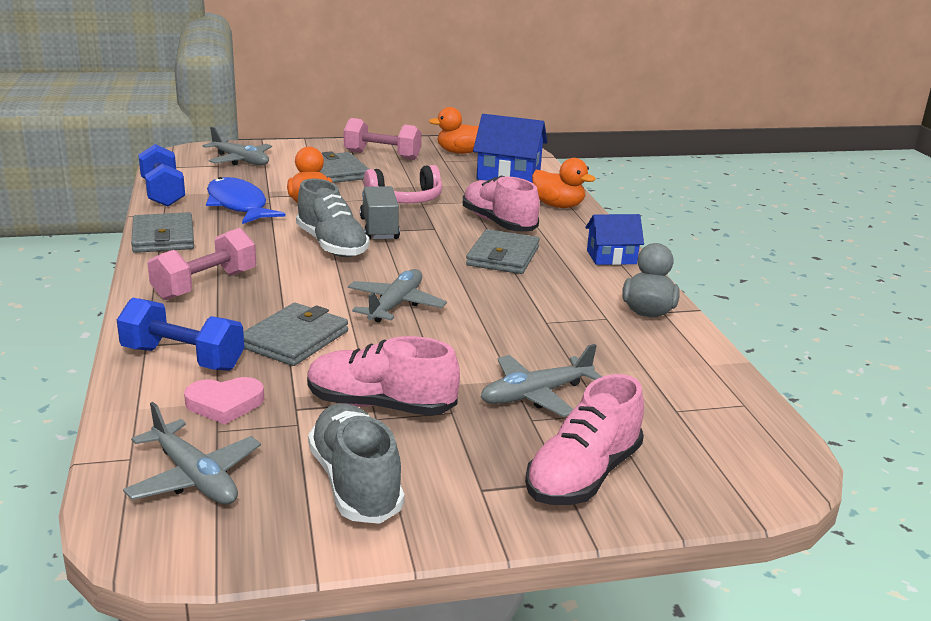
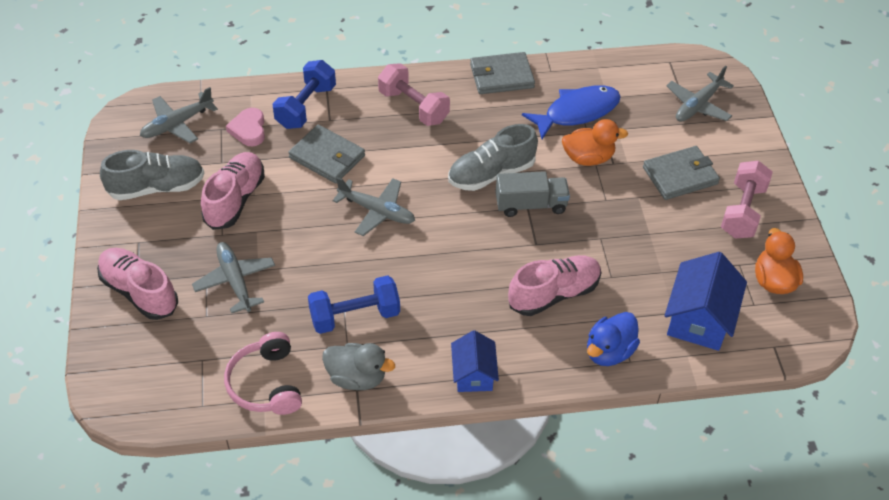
camera: 95 degrees right, 25 degrees up
(163, 193) = (598, 65): blue dumbbell -> blue dumbbell (355, 316)
(405, 199) = (610, 226): pink headphones -> pink headphones (266, 384)
(503, 256) = (472, 288): grey wallet -> none
(558, 206) = (609, 352): orange duck -> blue duck

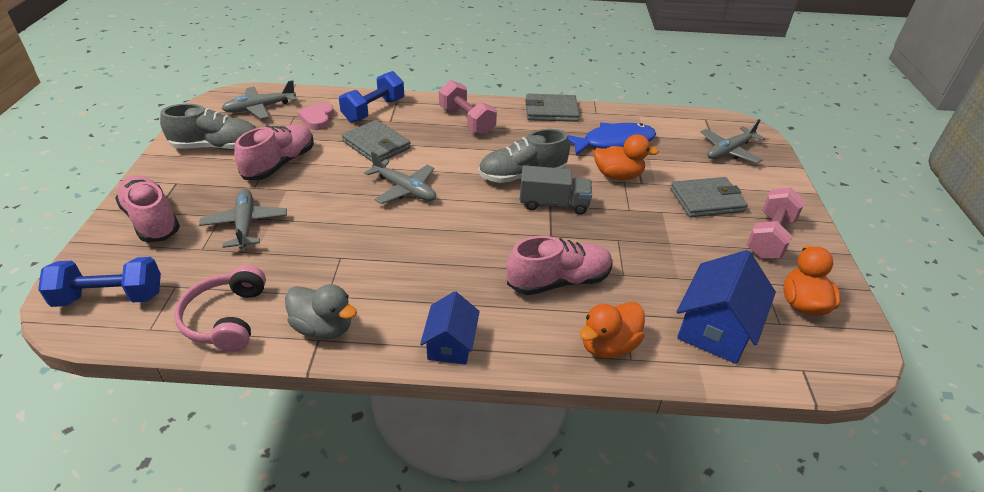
camera: 10 degrees right, 10 degrees down
(355, 316) = (346, 270): blue dumbbell -> blue dumbbell (110, 297)
(609, 352) = (608, 345): blue duck -> orange duck

